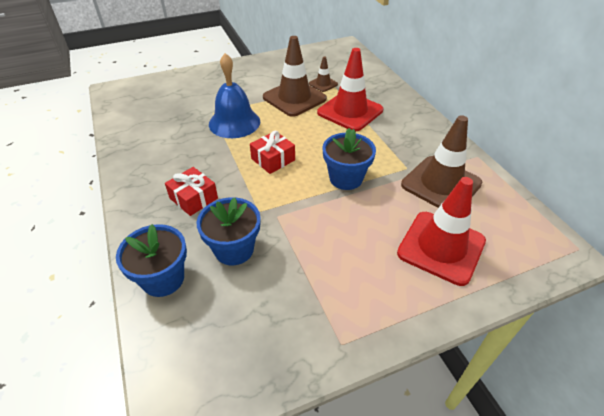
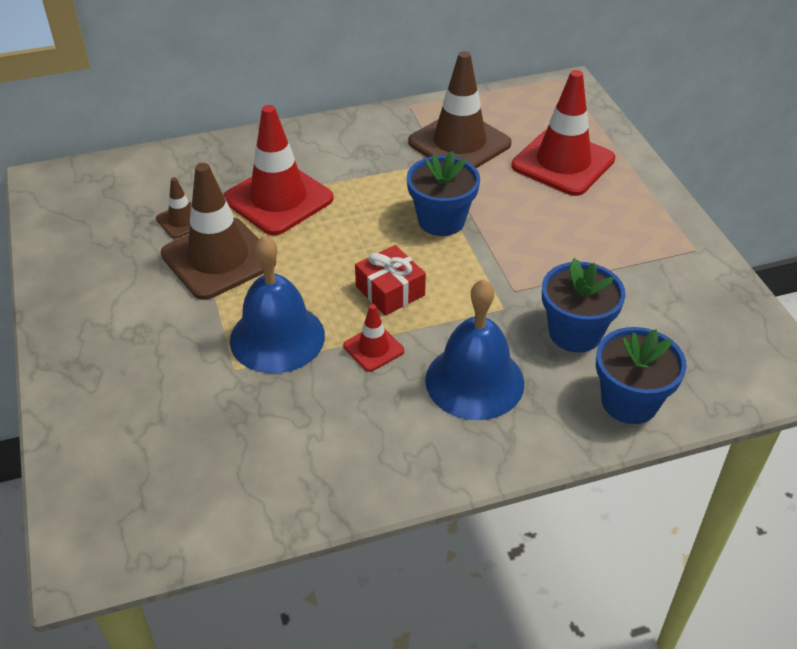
camera: 85 degrees left, 0 degrees up
(193, 198) = (474, 381): red gift -> blue bell
(224, 156) = (373, 348): none -> red traffic cone

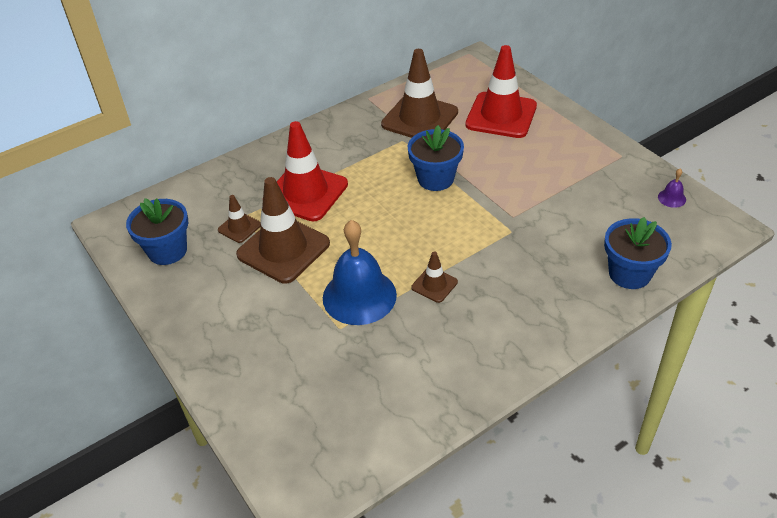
camera: 15 degrees left, 0 degrees up
(373, 348) = (434, 285): red traffic cone -> brown traffic cone
(390, 291) = (425, 240): red gift -> none
(474, 381) = (518, 288): blue bell -> none
(575, 333) = (569, 235): blue flower pot -> blue flower pot (167, 251)
(736, 320) = (671, 198): none -> purple bell

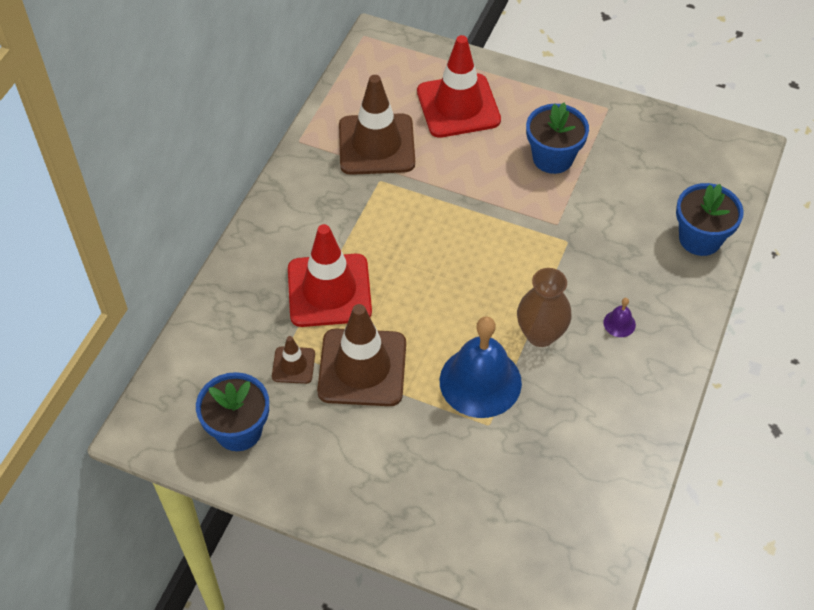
camera: 35 degrees left, 10 degrees up
(434, 285) = (540, 334): brown traffic cone -> brown vase
(435, 179) = (450, 213): blue flower pot -> blue flower pot (552, 158)
(671, 198) = (682, 138): purple bell -> purple bell (619, 323)

